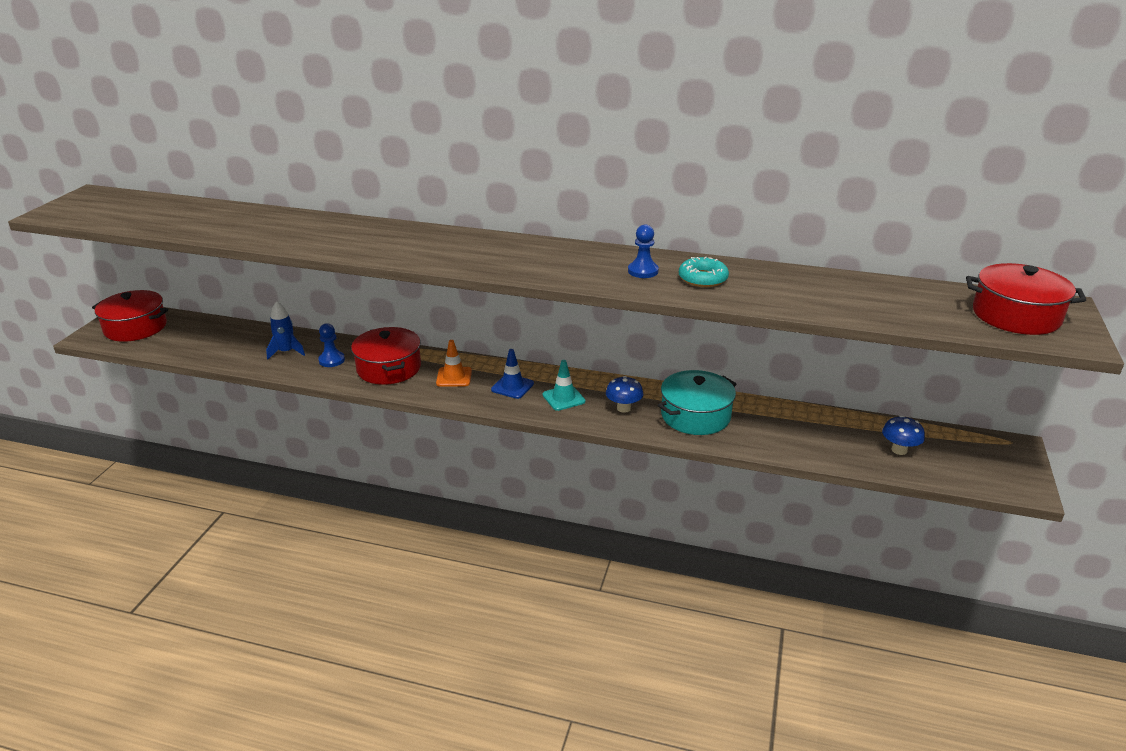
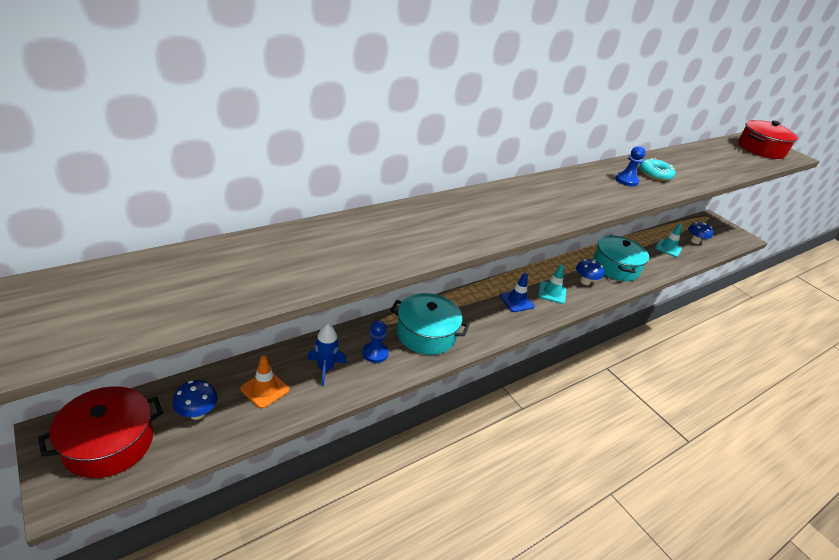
camera: 55 degrees left, 5 degrees up
(188, 336) = (197, 413): none -> blue mushroom
(389, 368) = (426, 334): red pot -> turquoise pot
(454, 377) = (475, 315): orange traffic cone -> orange traffic cone (265, 389)
(828, 436) = (668, 248): none -> turquoise traffic cone

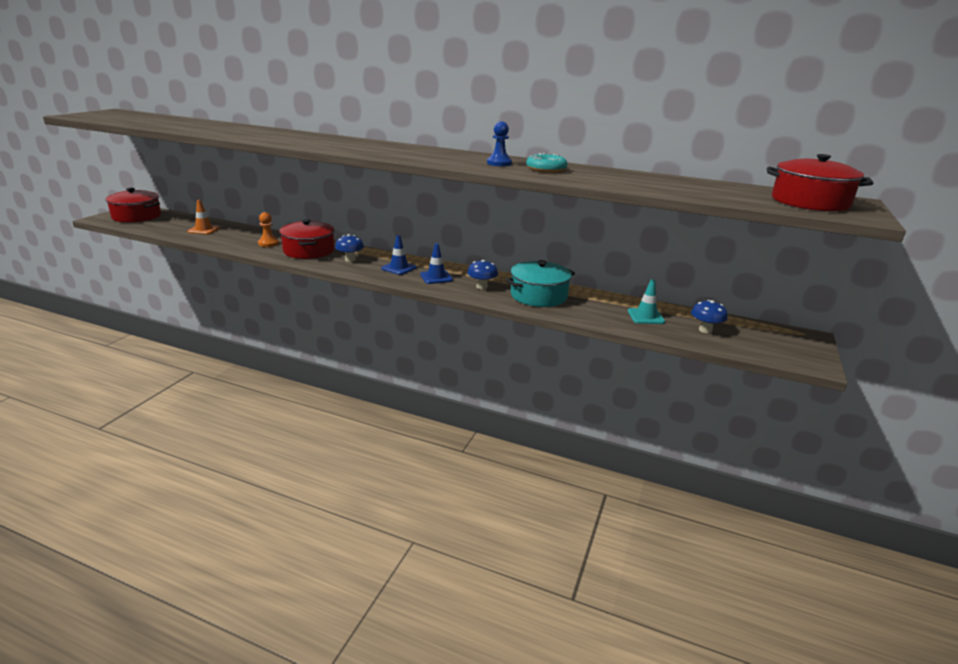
camera: 60 degrees right, 10 degrees down
(197, 413) = (171, 223): blue mushroom -> blue mushroom (350, 259)
(325, 369) = (237, 236): blue rocket -> none
(375, 353) = (268, 243): blue pawn -> orange pawn
(426, 334) = (309, 251): turquoise pot -> red pot
(552, 293) = (436, 277): turquoise traffic cone -> blue traffic cone

